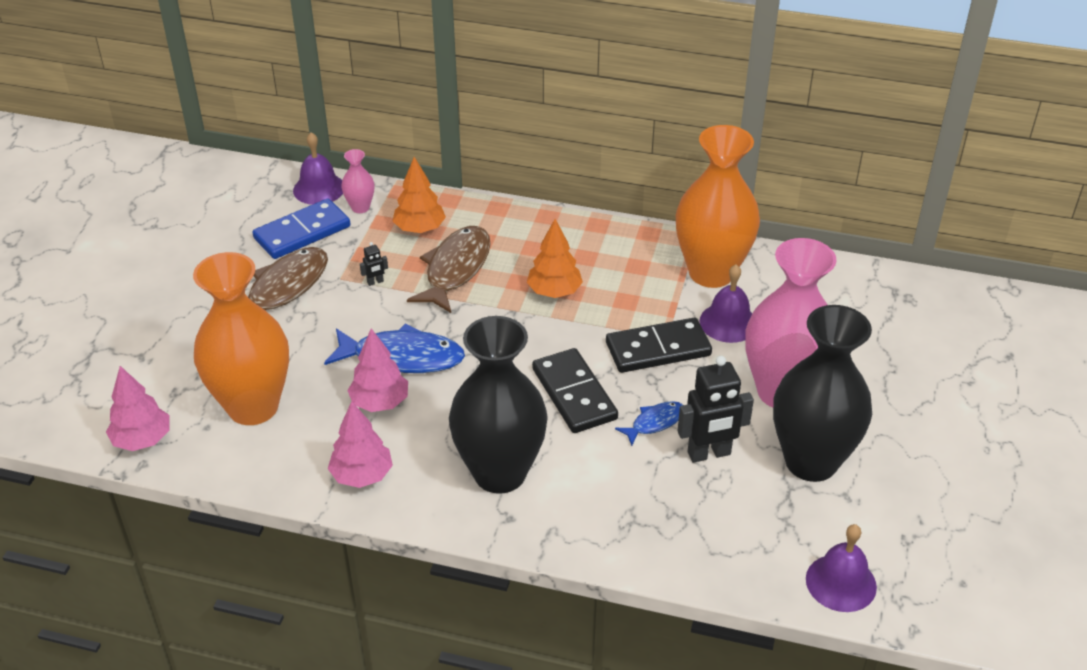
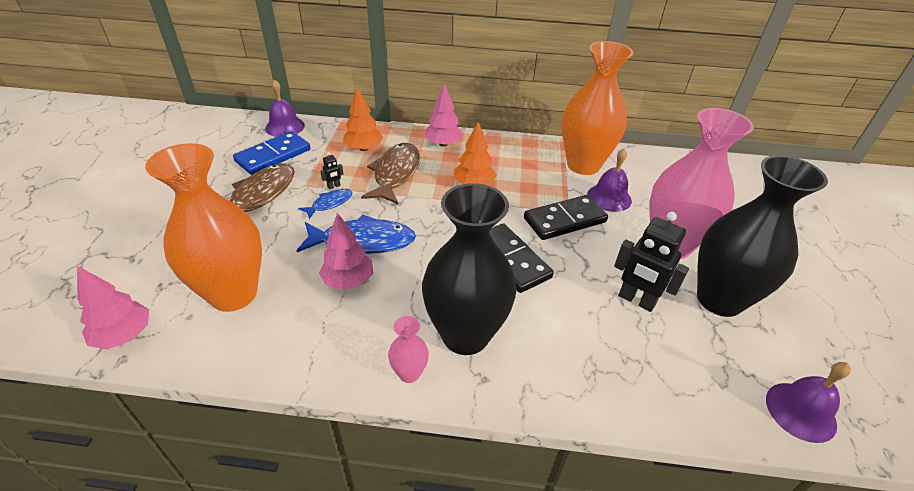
camera: 10 degrees left, 0 degrees up
(360, 207) = (317, 137): pink vase -> pink vase (409, 373)
(362, 475) = (339, 350): pink tree -> pink tree (443, 144)
(654, 423) = (583, 278): blue fish -> blue fish (329, 204)
(709, 454) = (636, 300): black robot -> black robot turned 60 degrees clockwise

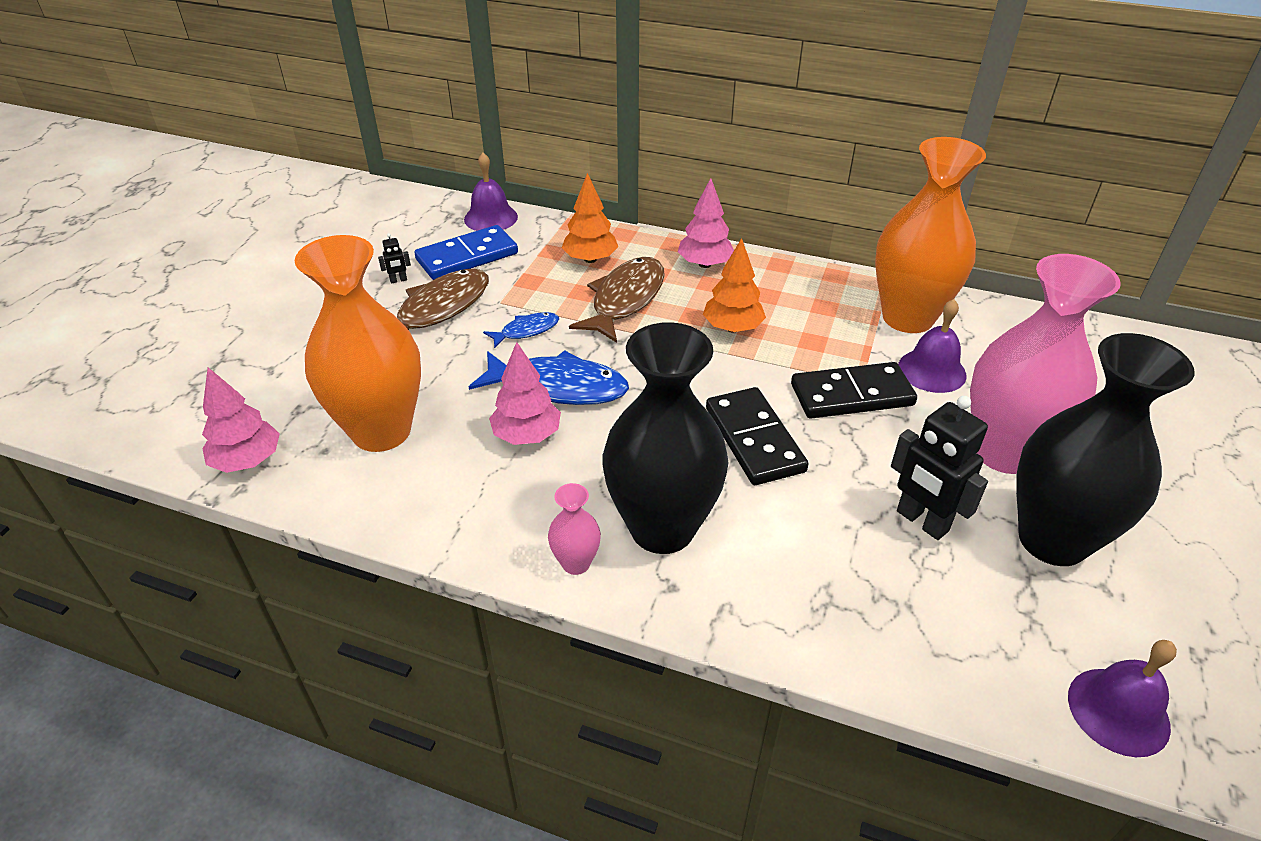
camera: 15 degrees right, 0 degrees up
(334, 186) = (537, 308): black robot -> black robot (398, 280)

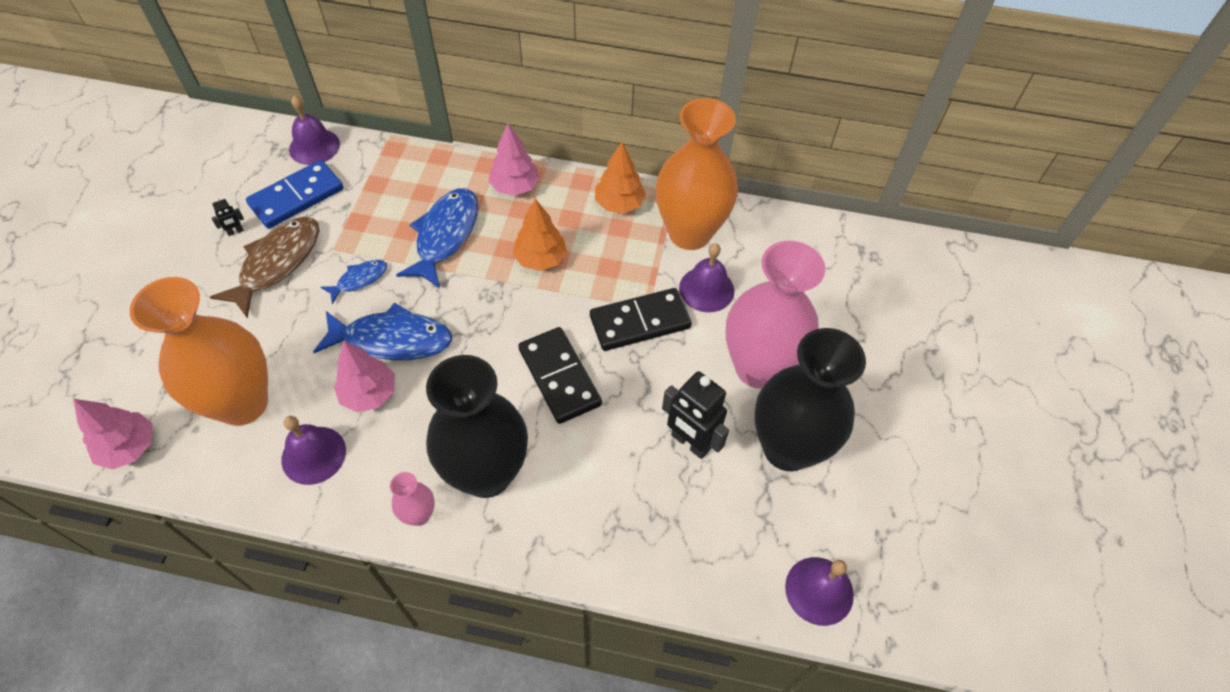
camera: 10 degrees left, 15 degrees up
(455, 488) = (313, 455): none -> purple bell
(590, 259) = (411, 190): orange tree -> orange tree (619, 204)
(625, 300) = (445, 235): brown fish -> blue fish

